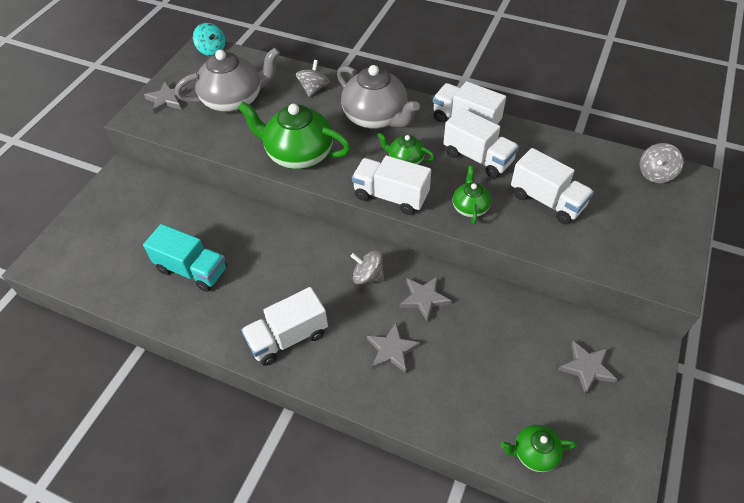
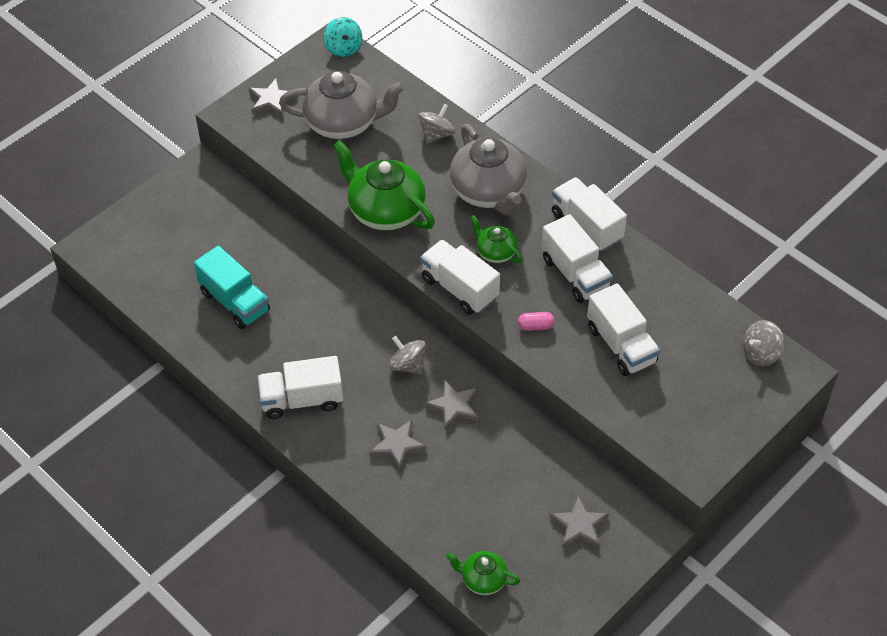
camera: 20 degrees right, 0 degrees up
(470, 207) = (535, 326): green teapot -> pink capsule

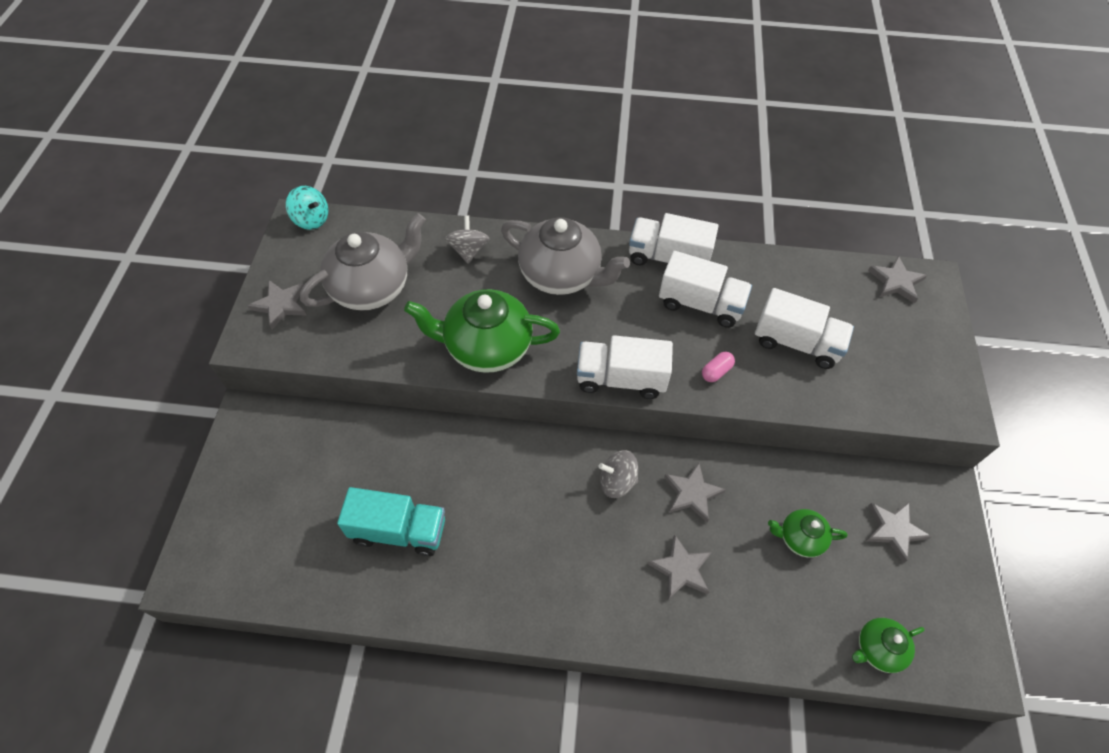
camera: 40 degrees left, 5 degrees up
(302, 400) = (554, 588): white truck -> none
(495, 252) = (618, 326): green teapot -> green teapot (799, 538)
(760, 353) = (896, 282): grey spinning top -> grey star

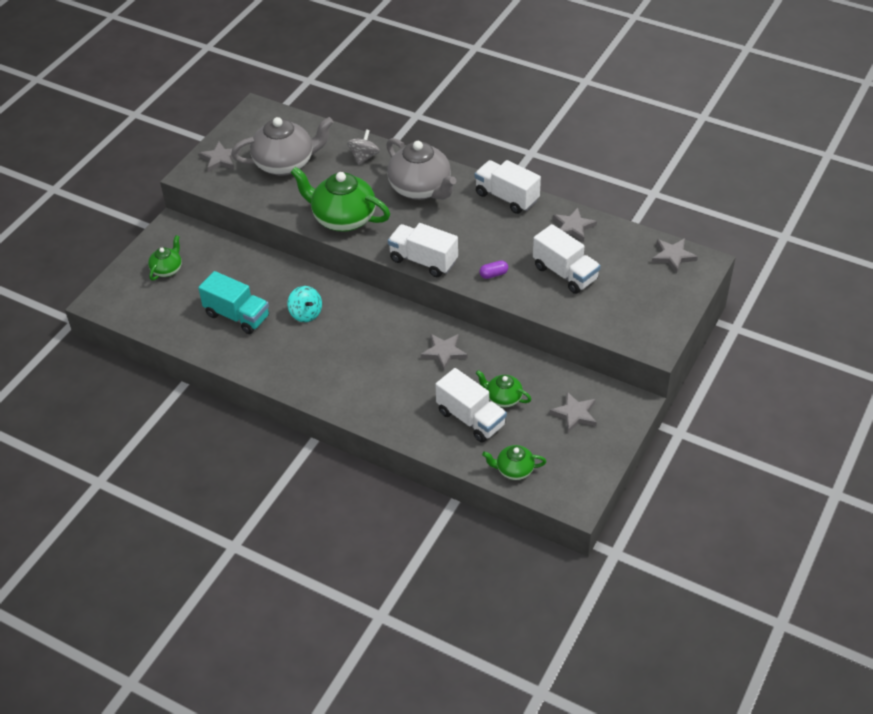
camera: 25 degrees right, 10 degrees down
(268, 487) = (167, 269): none -> green teapot
(312, 219) = (265, 111): turquoise spinning top -> turquoise spinning top (306, 313)
(617, 481) = (396, 331): grey spinning top -> none
(681, 569) = (409, 390): grey star -> grey star (573, 227)
(700, 304) = (511, 232): white truck -> white truck (471, 418)
(716, 371) = (493, 274): pink capsule -> purple capsule

